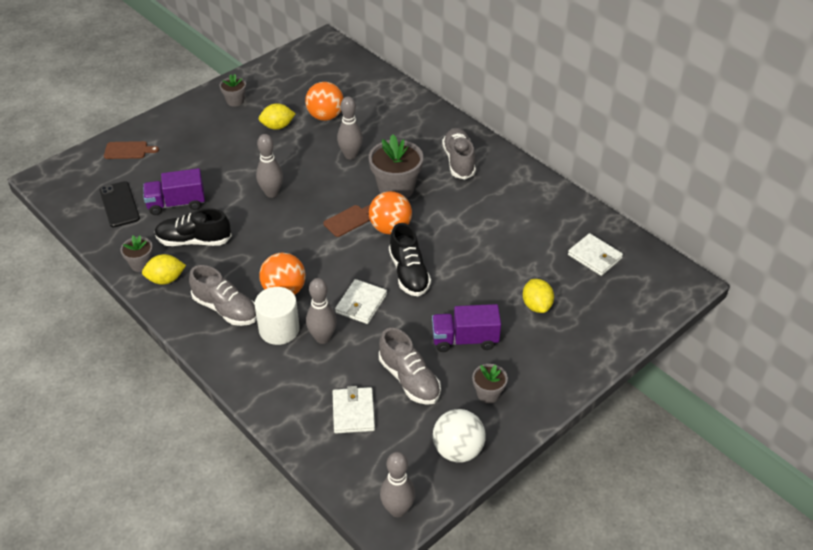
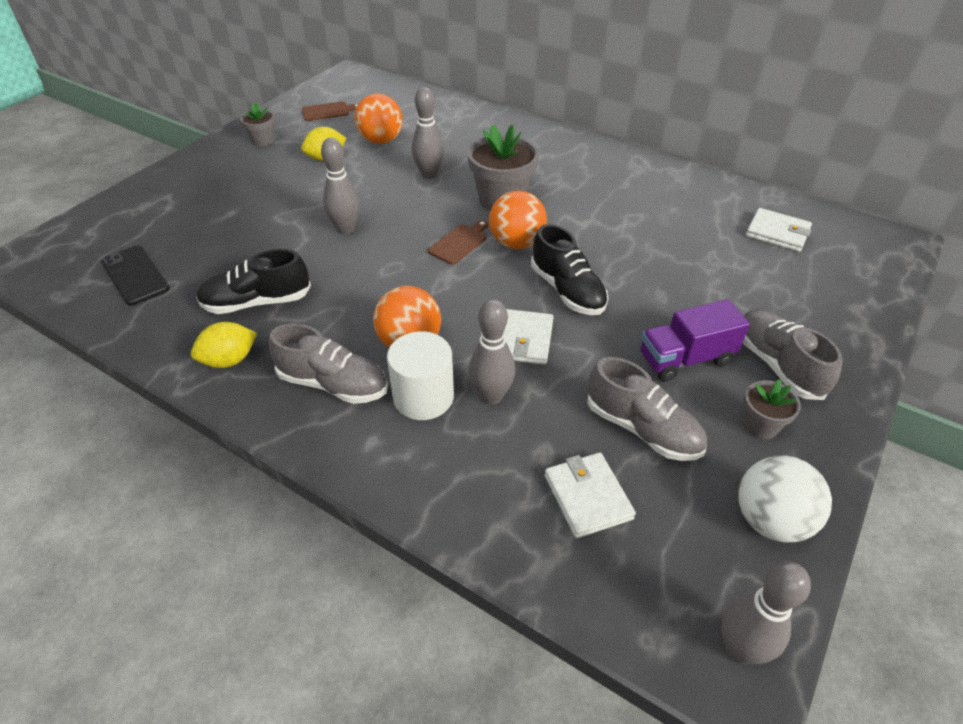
camera: 15 degrees left, 0 degrees up
(128, 150) = (134, 211): brown cutting board -> brown cutting board (328, 111)
(141, 264) = (186, 347): grey flower pot -> none
(176, 204) = (218, 261): purple truck -> none
(459, 161) = (560, 162): grey shoe -> grey shoe (777, 365)
(536, 305) = (748, 299): yellow lemon -> none

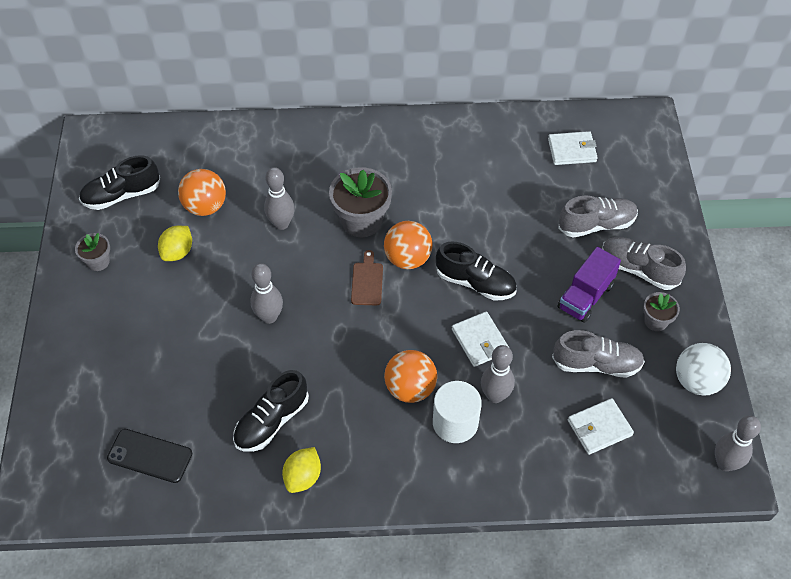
camera: 35 degrees left, 10 degrees up
(328, 111) = (122, 195): brown cutting board -> black shoe
(333, 384) = (390, 450): grey shoe -> grey shoe (596, 225)
(587, 497) = (599, 428): white wallet -> white wallet turned 60 degrees counterclockwise

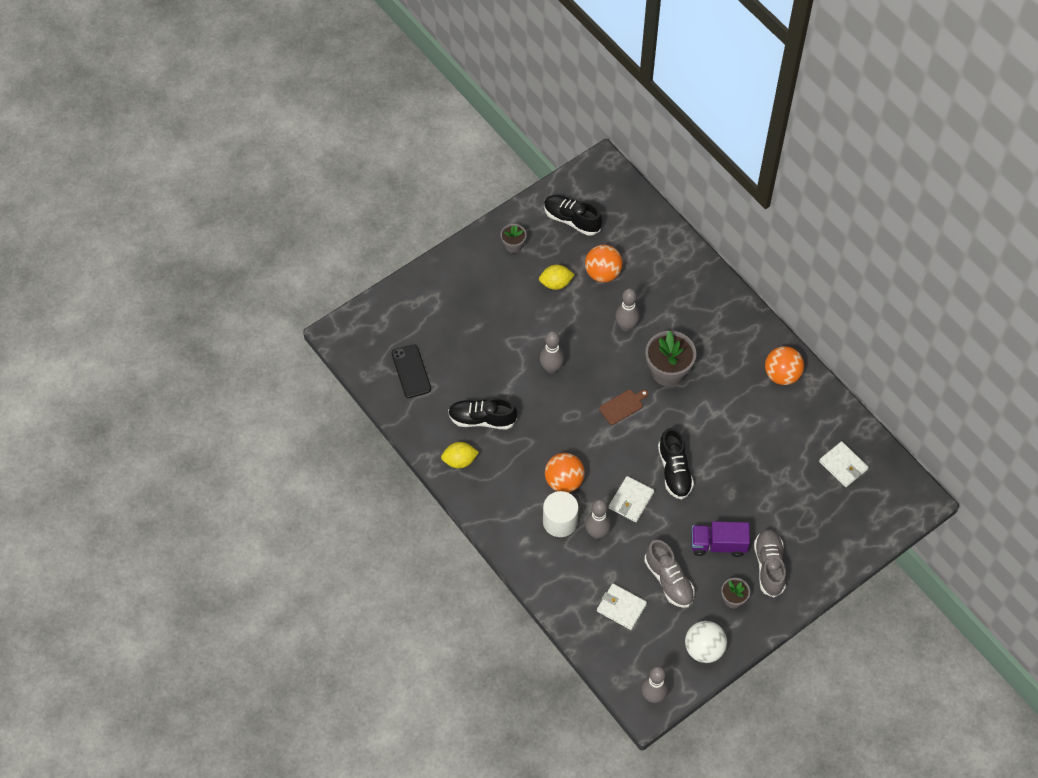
camera: 55 degrees right, 5 degrees up
(407, 259) = (660, 418): orange ball -> orange ball (782, 375)
(596, 225) = (786, 518): grey shoe -> none

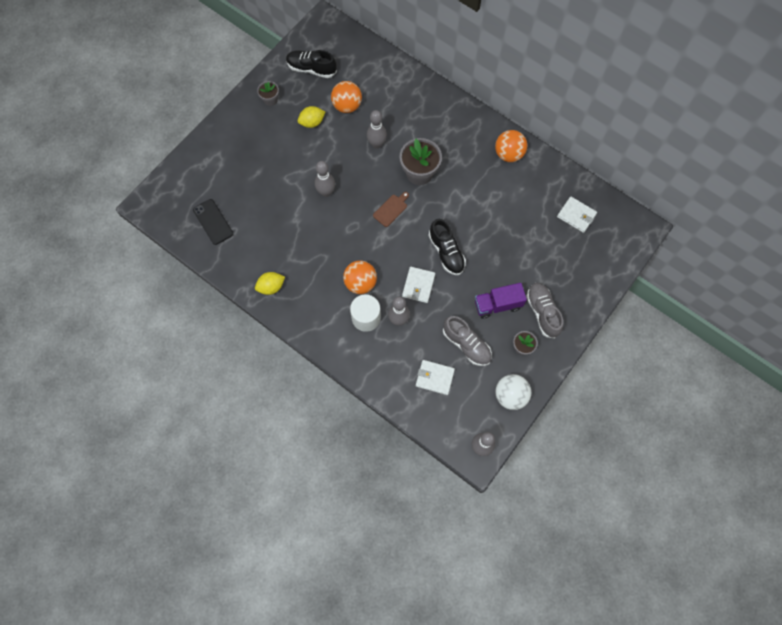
camera: 15 degrees left, 10 degrees up
(482, 419) = (281, 248): black shoe -> none

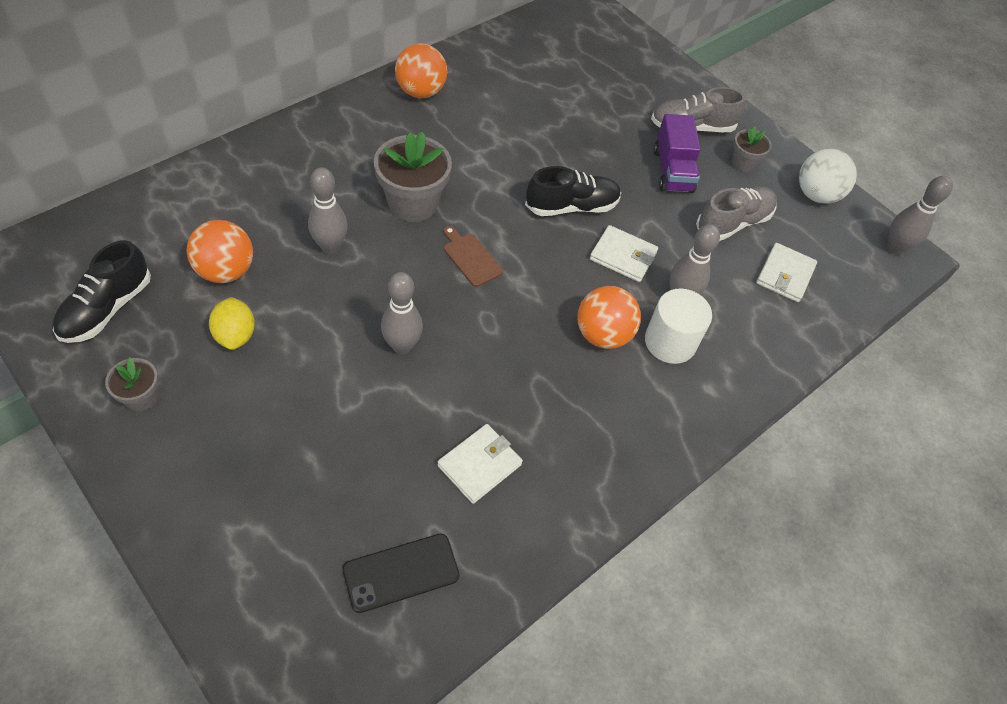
camera: 85 degrees left, 15 degrees down
(271, 287) = (582, 484): yellow lemon -> none
(576, 215) = (548, 53): white wallet -> white wallet (479, 465)

